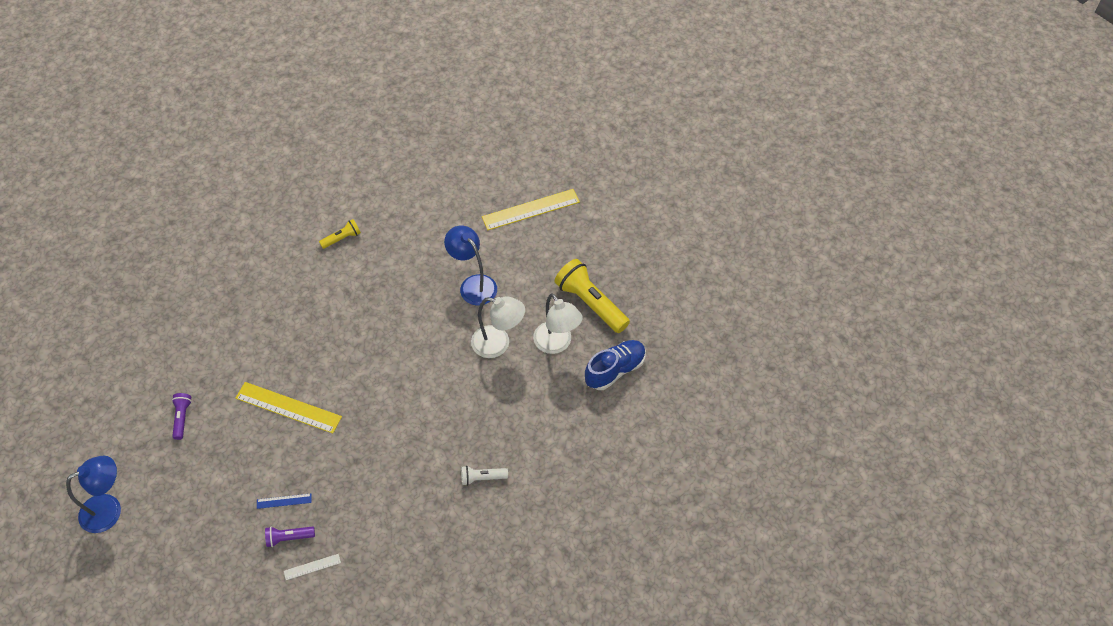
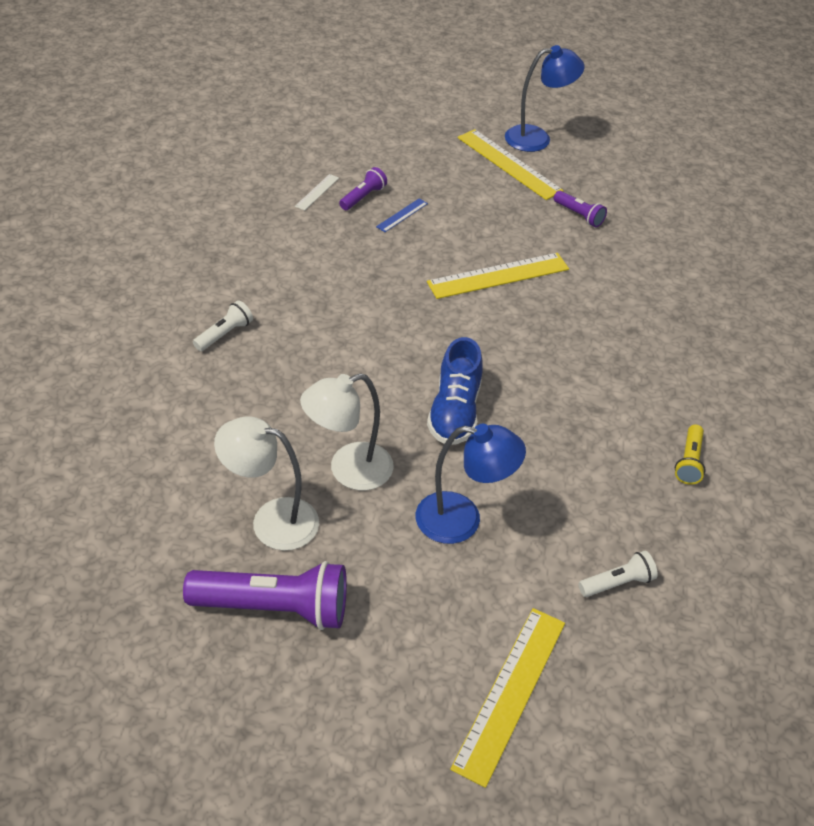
camera: 135 degrees right, 10 degrees down
(109, 509) = (537, 138): blue lamp -> blue lamp turned 120 degrees counterclockwise
(161, 497) = (509, 164): none -> yellow ruler
(441, 216) = (617, 582): none -> white flashlight
(590, 303) = (275, 607): yellow flashlight -> purple flashlight
(615, 370) = (159, 539): blue shoe -> blue shoe (454, 412)

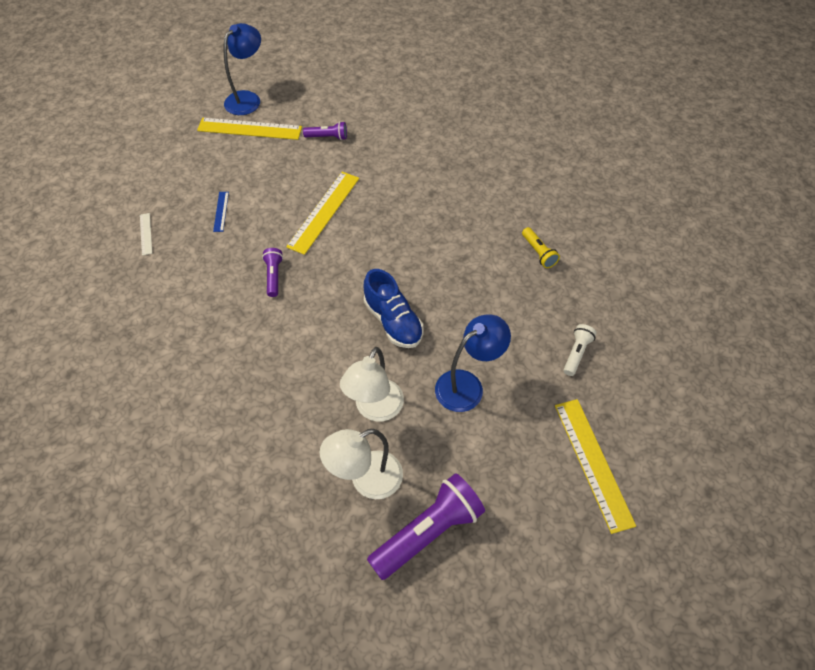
camera: 40 degrees left, 10 degrees up
(224, 334) = (197, 382): white flashlight -> none
(363, 197) = (181, 216): purple flashlight -> purple flashlight (273, 276)

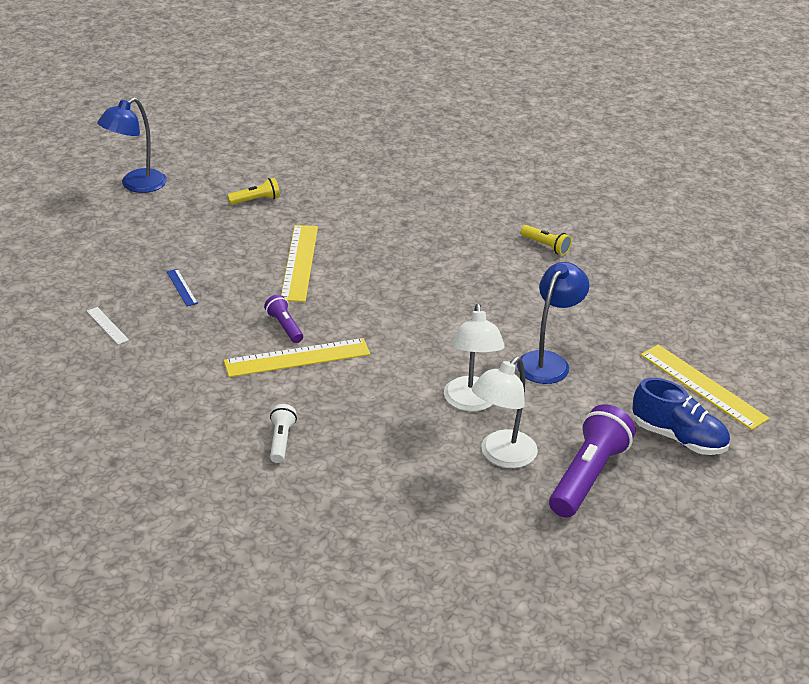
camera: 25 degrees left, 20 degrees down
(248, 99) = (136, 185): blue lamp -> blue lamp turned 150 degrees counterclockwise
(249, 129) = (159, 211): yellow ruler -> yellow ruler (297, 357)
(328, 137) = (256, 200): purple flashlight -> yellow flashlight
(393, 321) = (439, 332): blue shoe -> blue shoe (678, 438)
(576, 353) = (634, 312): white flashlight -> white flashlight (281, 440)

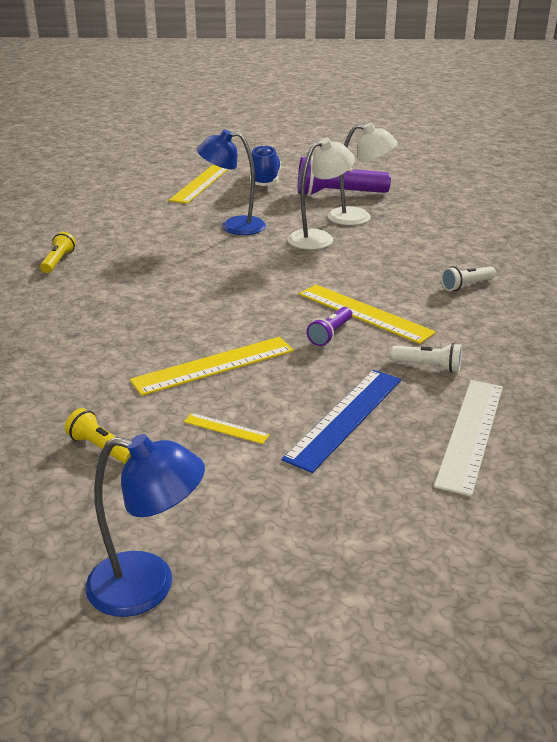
camera: 120 degrees left, 5 degrees down
(107, 325) = (471, 433): white ruler -> white ruler, size x2.12
(182, 287) = (345, 417): blue ruler -> blue ruler, size x2.12
(192, 349) = (428, 366): none -> white flashlight
(225, 243) = (226, 428): none -> yellow ruler

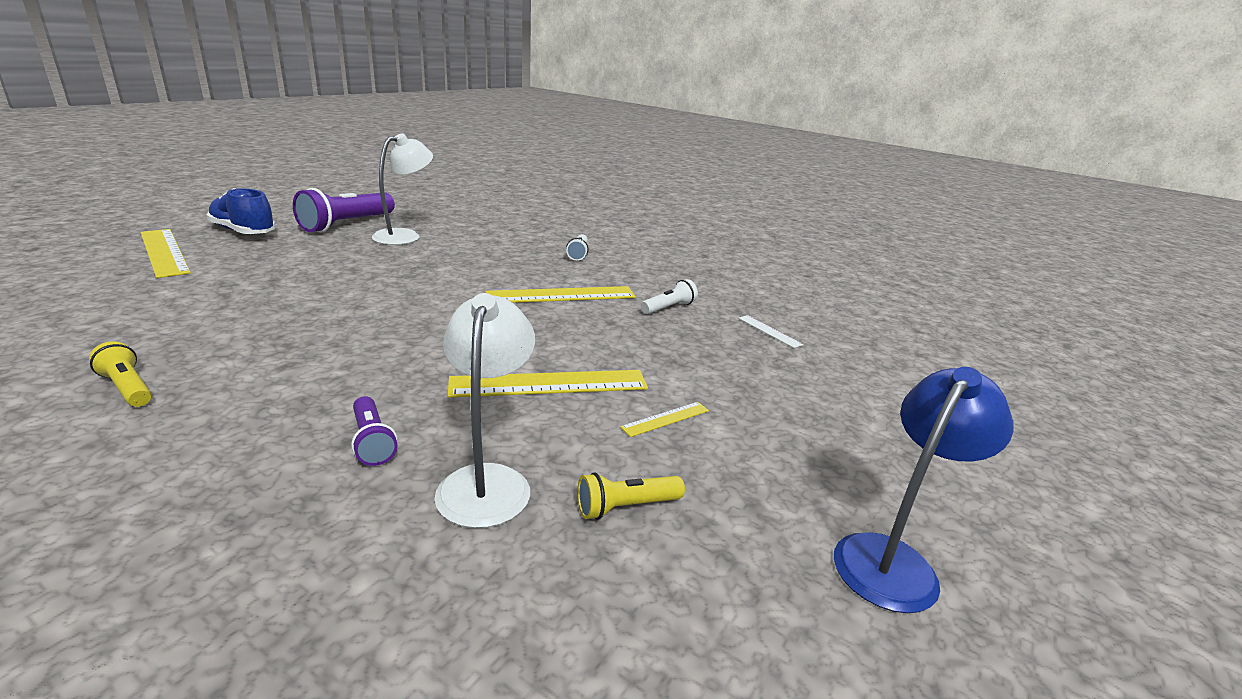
camera: 60 degrees left, 5 degrees down
(214, 365) = (549, 384): yellow ruler -> yellow ruler turned 75 degrees clockwise
(233, 226) = (299, 276): blue lamp -> none
(318, 238) = (406, 259): white lamp -> white lamp (487, 481)
(330, 334) = (573, 318): purple flashlight -> purple flashlight (372, 441)
(345, 417) = (705, 362): blue ruler -> none
(471, 433) = (769, 331): white ruler -> white ruler, size x0.47

